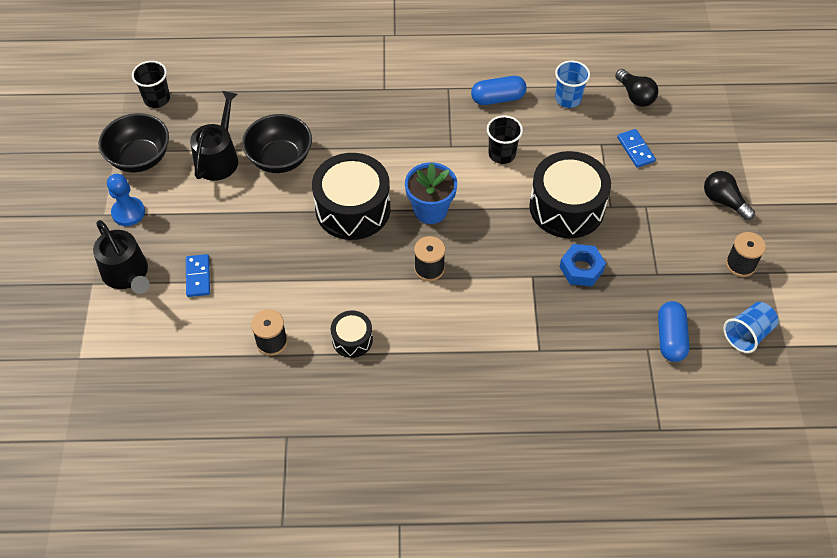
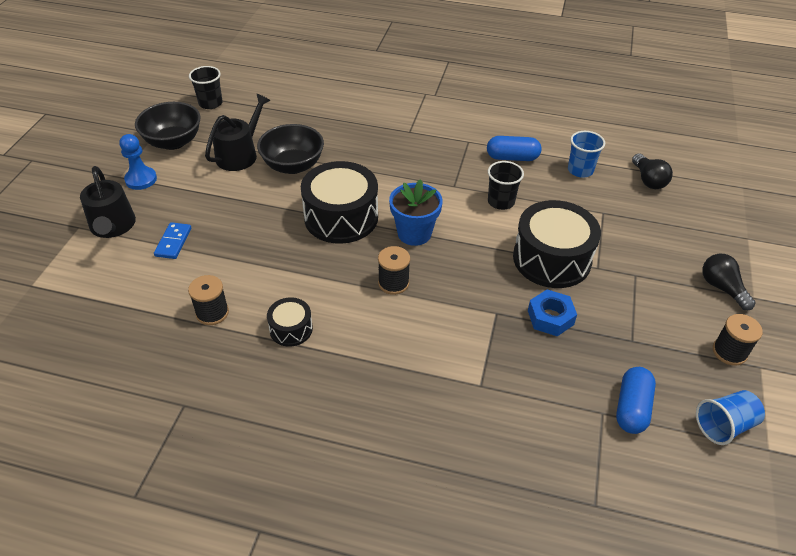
camera: 15 degrees right, 10 degrees down
(635, 149) = (637, 224): blue domino -> none

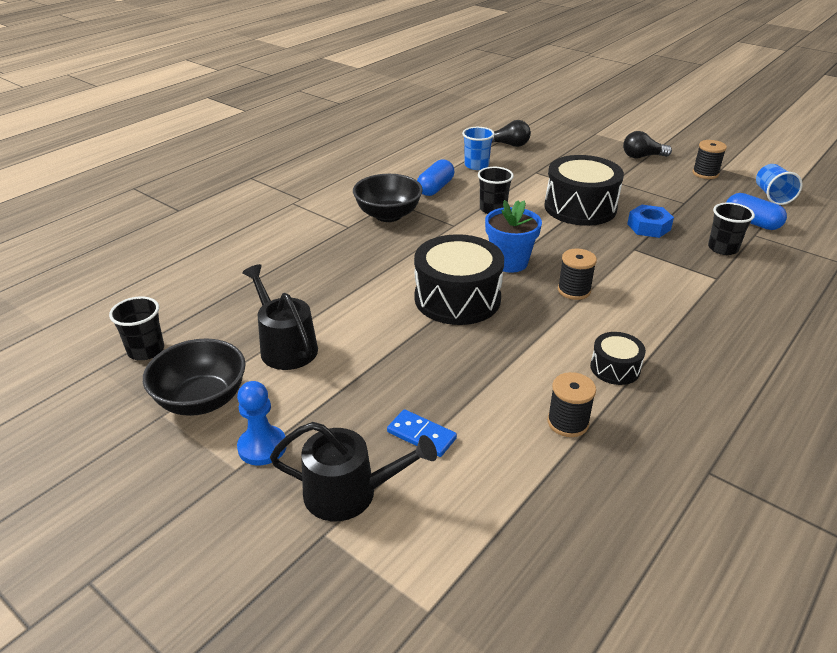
camera: 65 degrees left, 10 degrees down
(293, 165) = (342, 311): black bowl -> black bowl (388, 215)
(548, 385) = (723, 248): none -> black cup

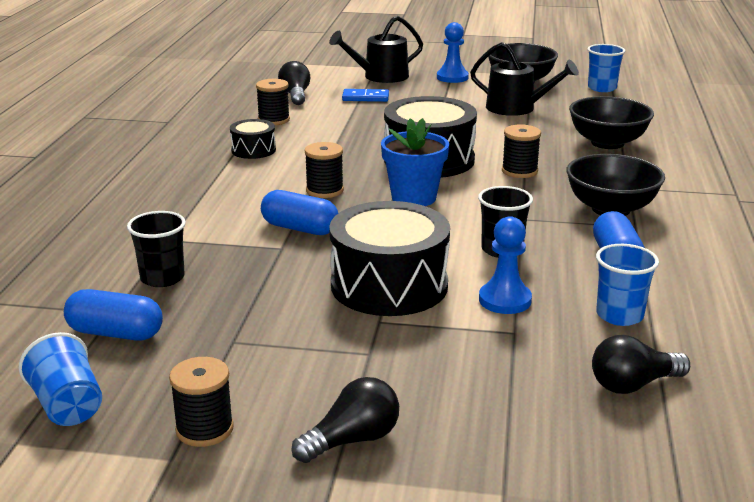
camera: 150 degrees right, 10 degrees down
(146, 350) = (602, 88): black cup -> blue cup
(288, 270) = (607, 143): none -> black bowl
(401, 263) = (519, 171): none -> black spool
(507, 481) = (295, 95): none -> black light bulb
(524, 185) = (505, 300): none -> blue pawn
(614, 260) = (300, 228): none -> blue capsule
(648, 227) = (274, 282): blue nut -> none

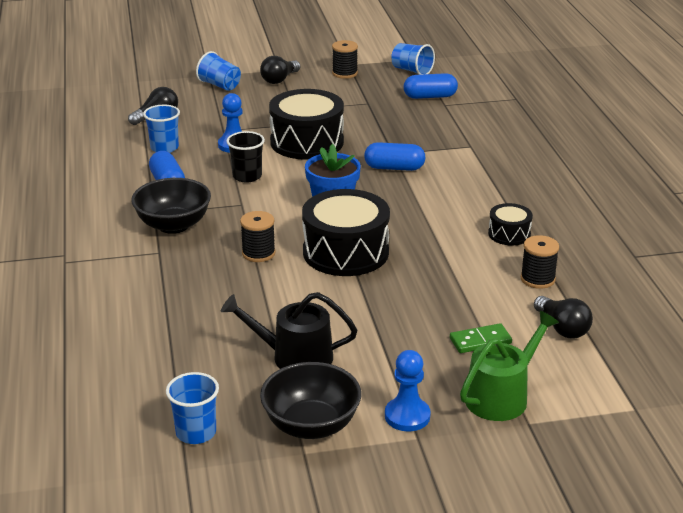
camera: 160 degrees right, 5 degrees up
(162, 278) = (442, 124): black cup -> none
(324, 190) = (406, 202): black spool -> none
(365, 98) = (480, 341): blue domino -> green domino
(381, 76) = (501, 396): black watering can -> green watering can
(489, 450) = (220, 85): none -> blue cup
(607, 143) = (181, 311): black bowl -> none

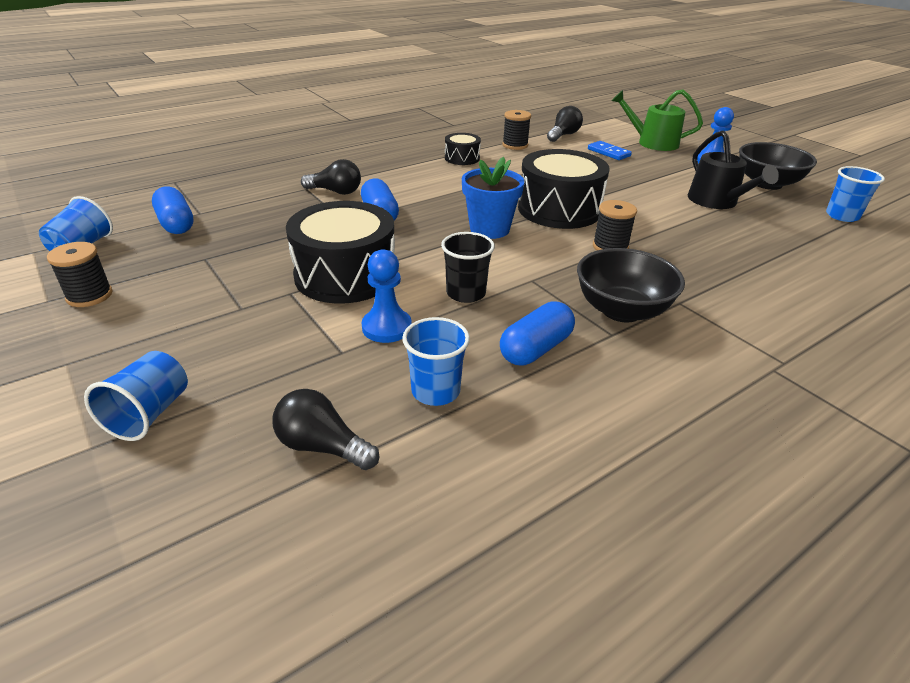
camera: 115 degrees left, 5 degrees up
(279, 80) = (117, 351): black light bulb -> black light bulb (336, 192)
(480, 341) = (608, 152): green domino -> blue domino

